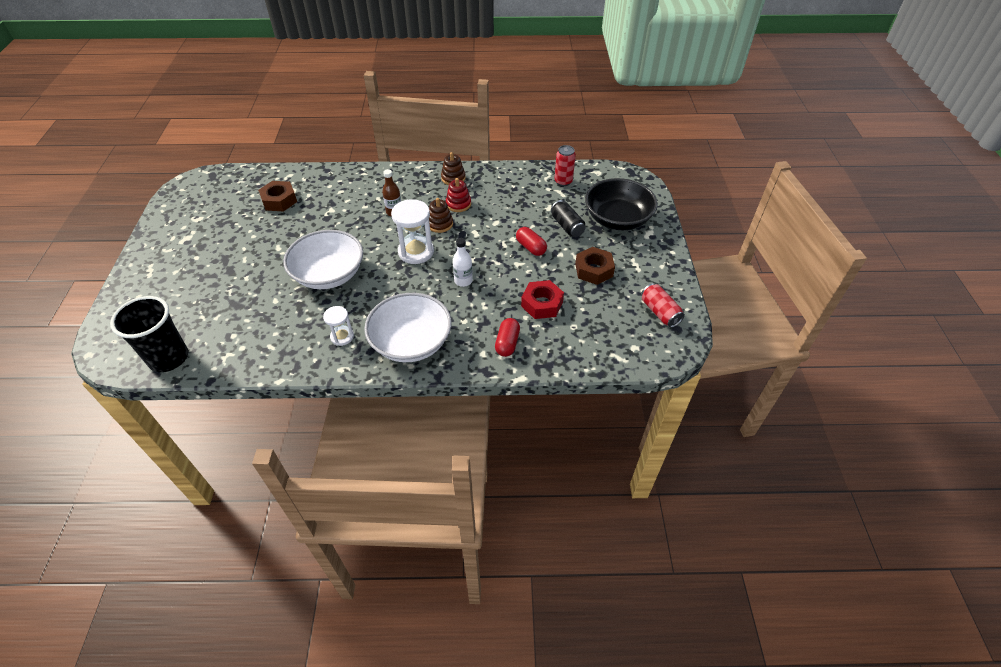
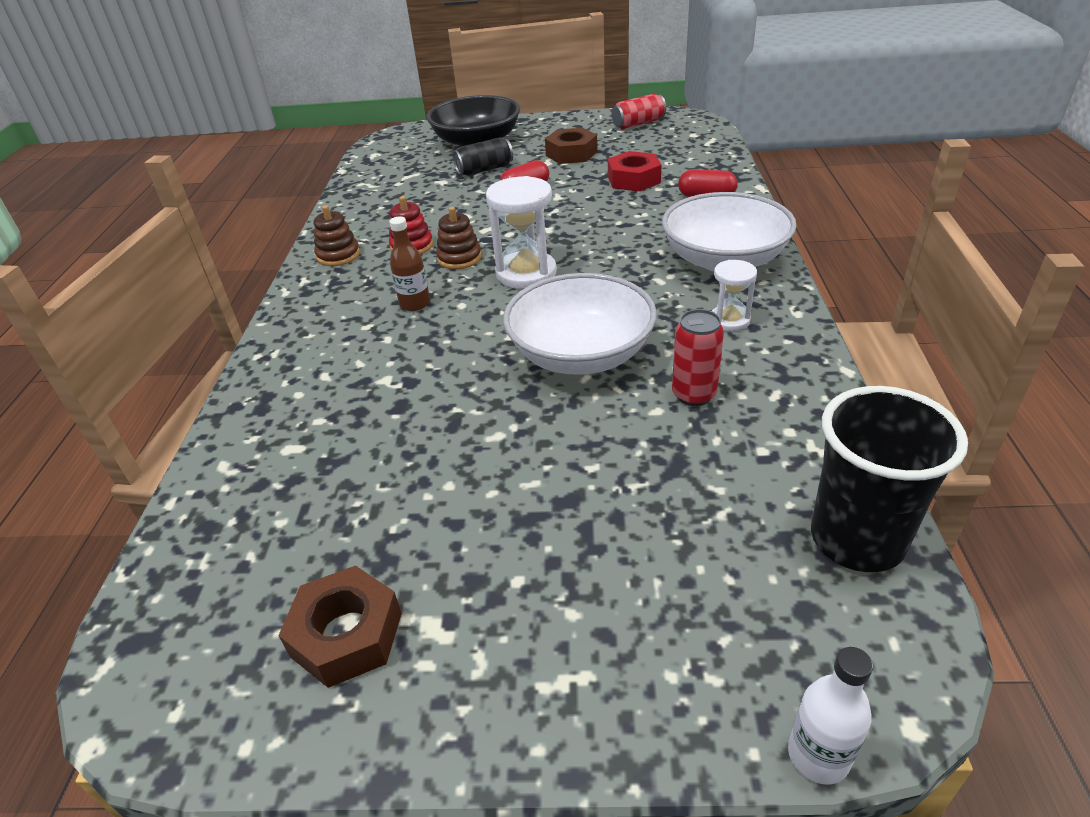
camera: 85 degrees left, 10 degrees down
(279, 200) = (324, 464): brown nut -> brown nut (347, 635)
(463, 281) = (593, 231): white bottle -> white bottle (818, 755)
(563, 181) = (386, 174): red can -> red can (694, 394)

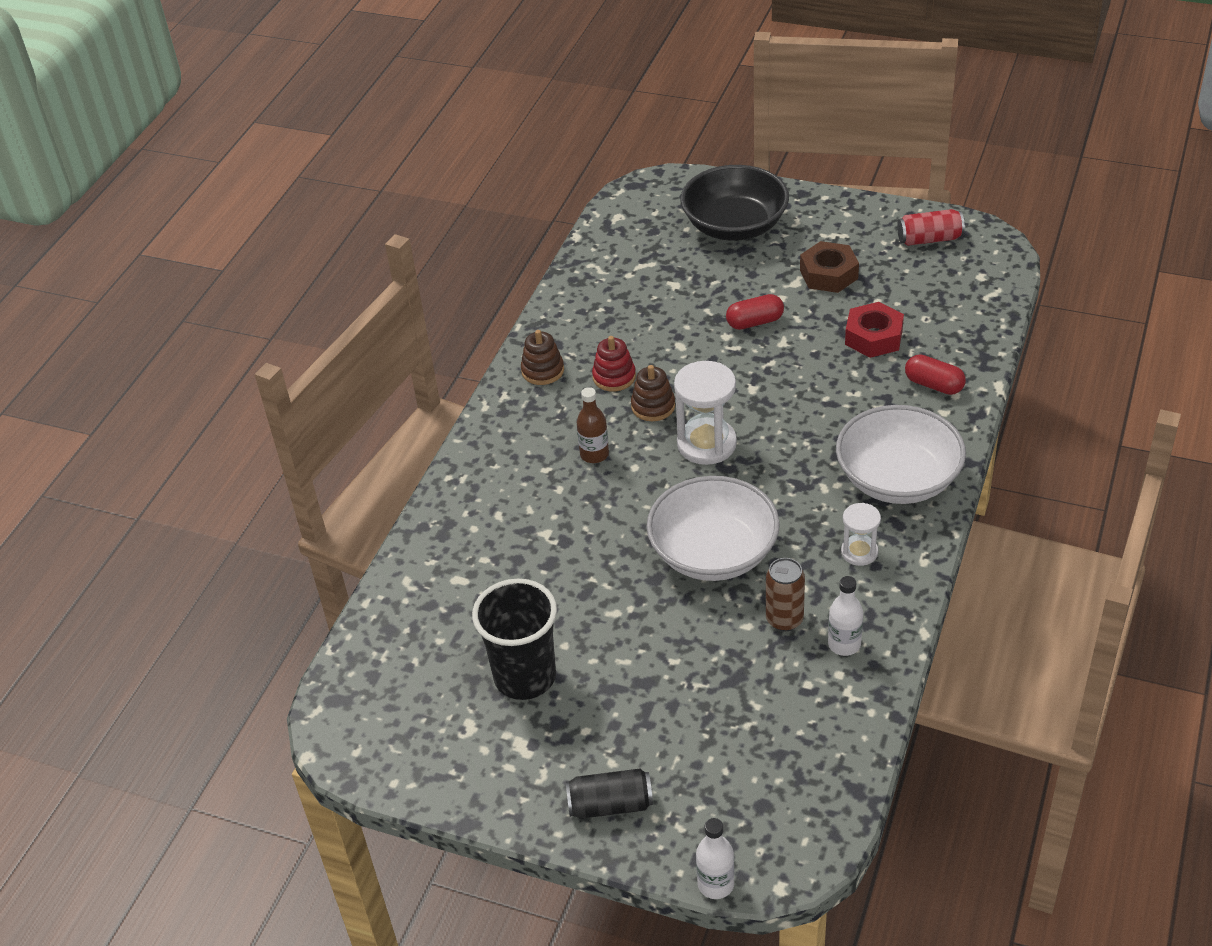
camera: 20 degrees right, 5 degrees up
(347, 635) = (466, 734): brown nut -> none
(484, 169) = (725, 276): black can -> black can (610, 805)
(694, 394) = (784, 619): red can -> brown can
(774, 401) = (844, 644): none -> white bottle
(857, 539) = (829, 770): black cup -> black cup (525, 677)

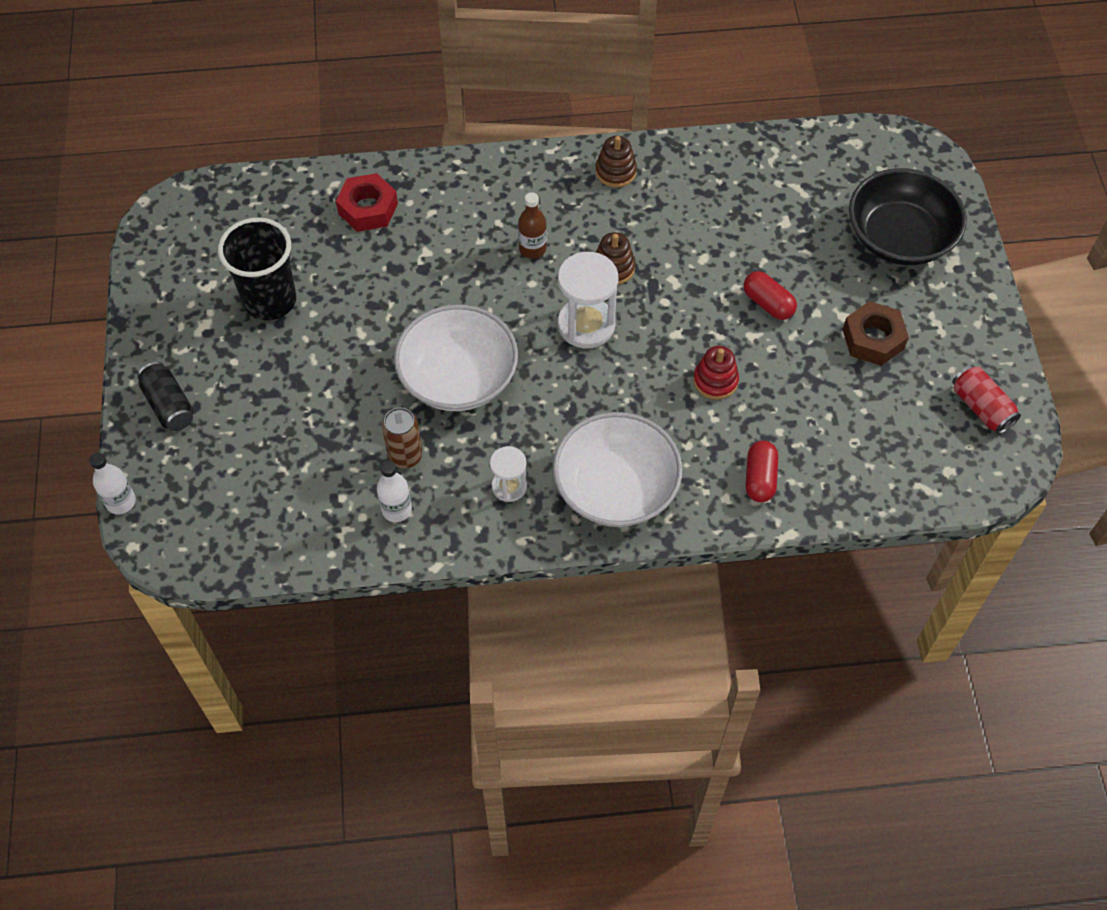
camera: 60 degrees right, 15 degrees up
(614, 377) = (635, 225): red stacking toy -> red stacking toy (715, 381)
(873, 337) = (801, 406): red nut -> red nut (368, 208)

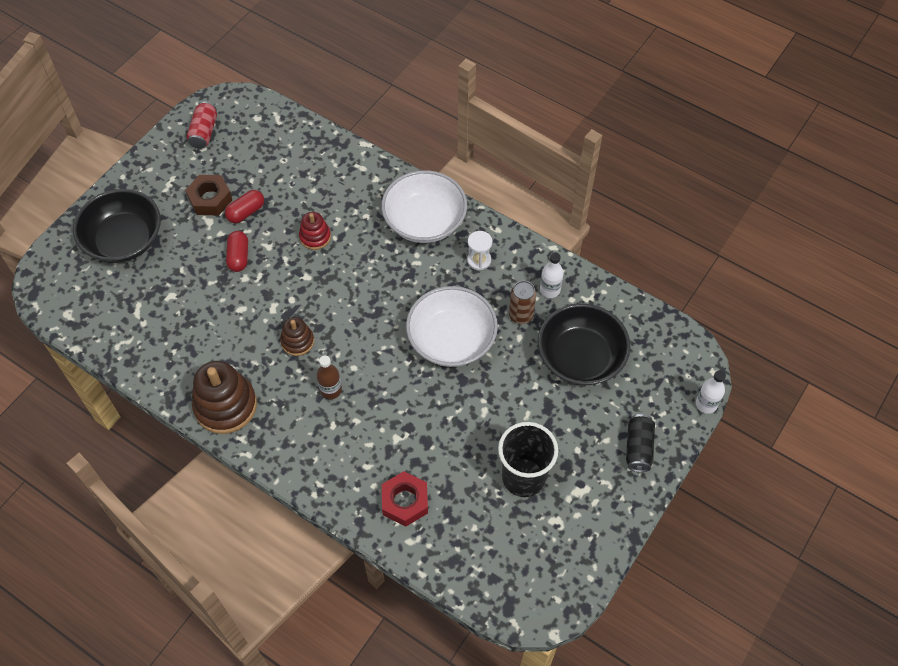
camera: 140 degrees left, 0 degrees up
(301, 456) = (580, 357): none -> black bowl
(586, 325) = (349, 318): white hourglass -> none
(615, 172) = (225, 406): brown stacking toy -> brown stacking toy, size x1.83
(760, 478) = (349, 176): red capsule -> red capsule (246, 212)

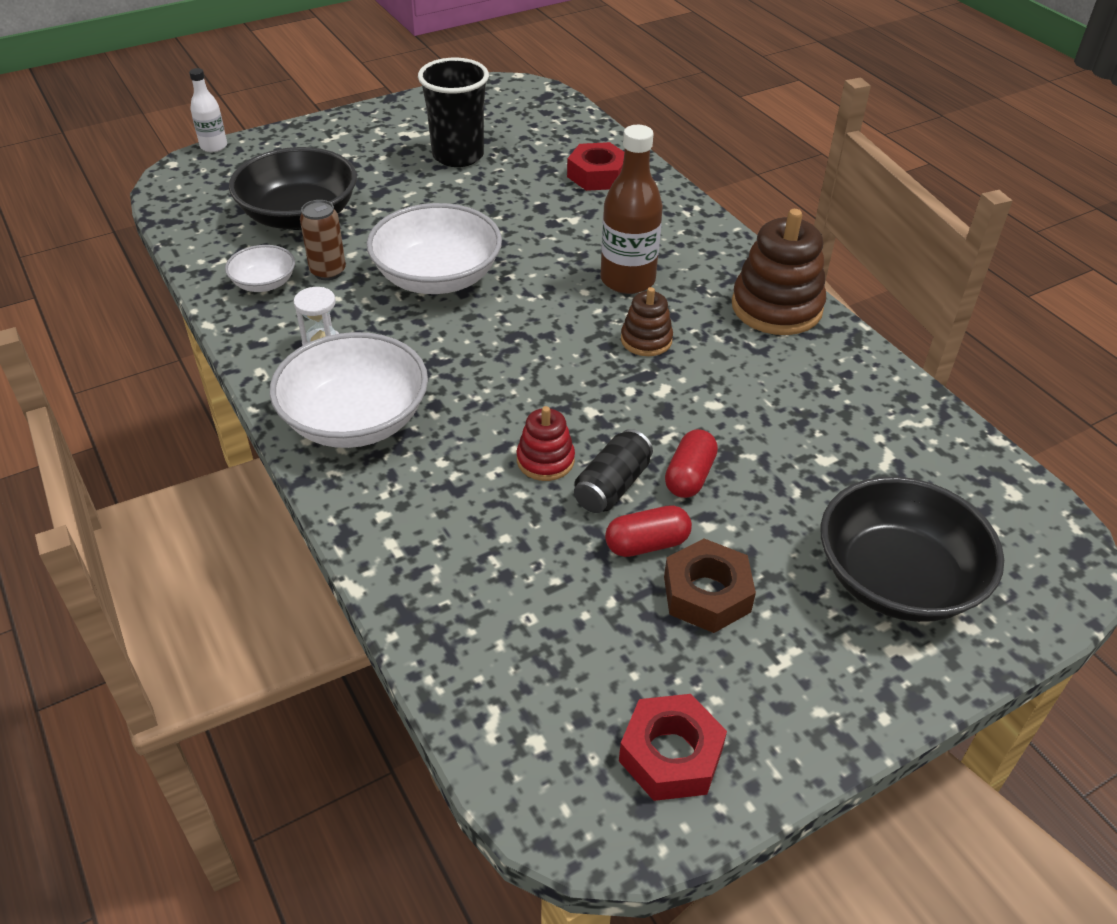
camera: 155 degrees left, 15 degrees down
(204, 132) = (671, 755): red can -> red nut
(331, 390) = (627, 280): brown bottle -> brown bottle, size x1.77
(550, 290) = (264, 283): white bottle -> white bowl
(638, 448) = (320, 141): black can -> black can (612, 486)

